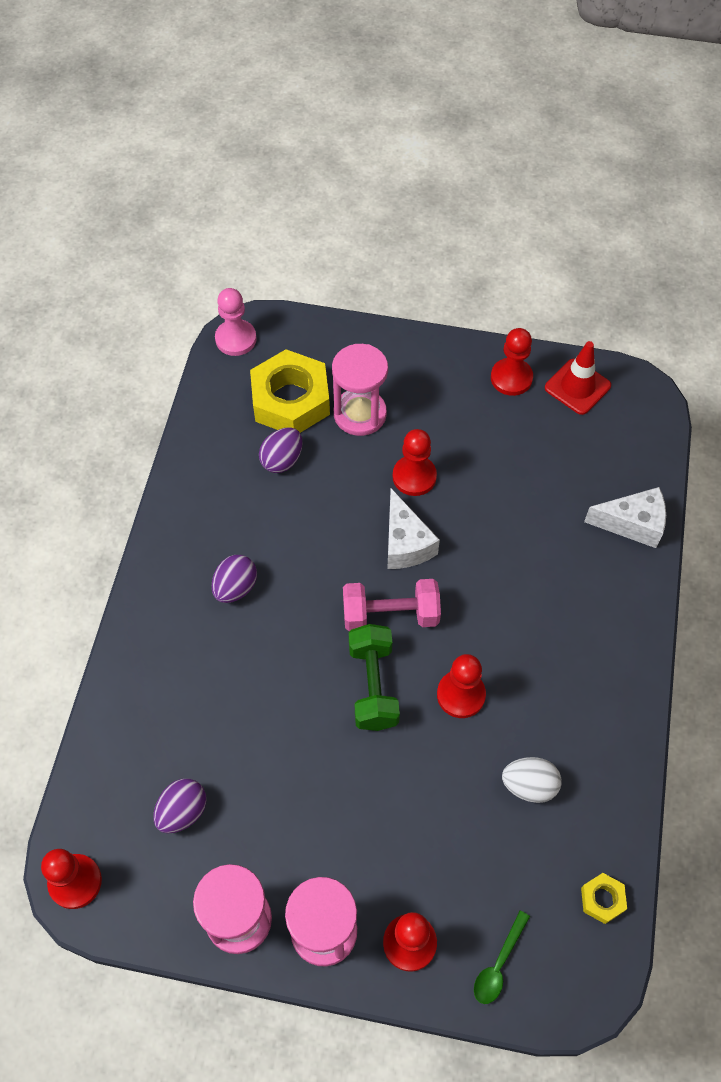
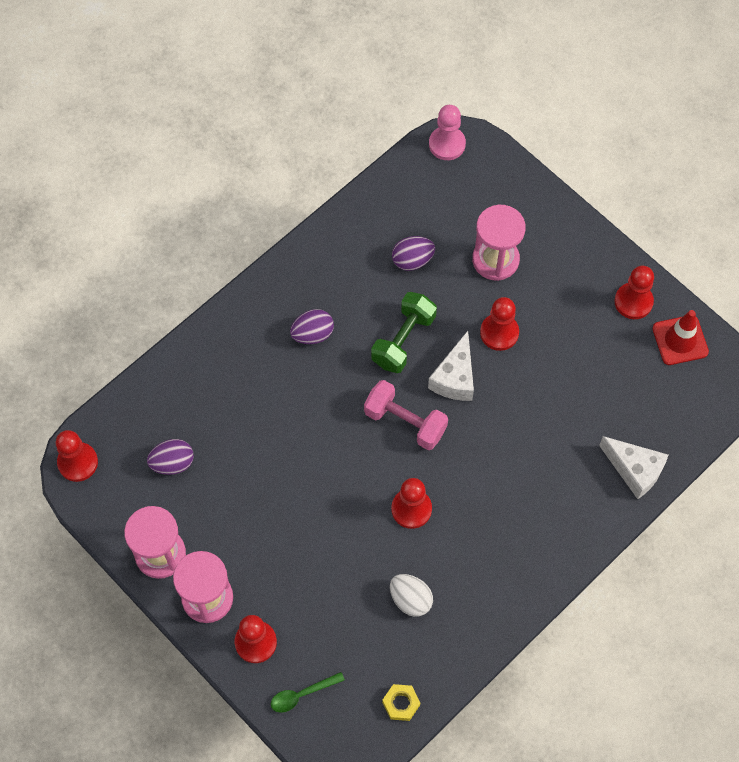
camera: 35 degrees right, 5 degrees up
(290, 400) = (452, 218): yellow nut -> none
(373, 686) = (356, 463): green dumbbell -> green dumbbell (403, 340)

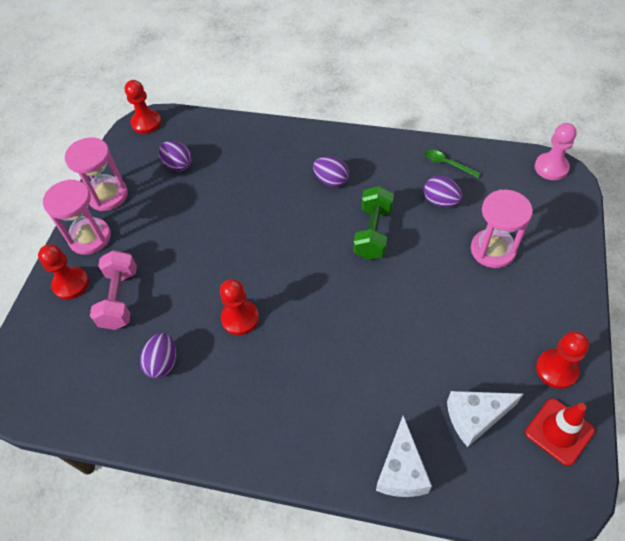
camera: 60 degrees right, 10 degrees down
(302, 694) = (43, 336): green spoon -> green spoon (447, 164)
(401, 703) = (68, 409): yellow nut -> none
(403, 340) = (373, 233): green dumbbell -> green dumbbell turned 75 degrees counterclockwise
(405, 422) = (309, 272): pink dumbbell -> pink dumbbell (120, 299)
(410, 599) = (163, 363): white egg -> purple egg
(455, 378) = (371, 282): white cheese -> white cheese (475, 418)
(499, 333) = (435, 288): red pawn -> none

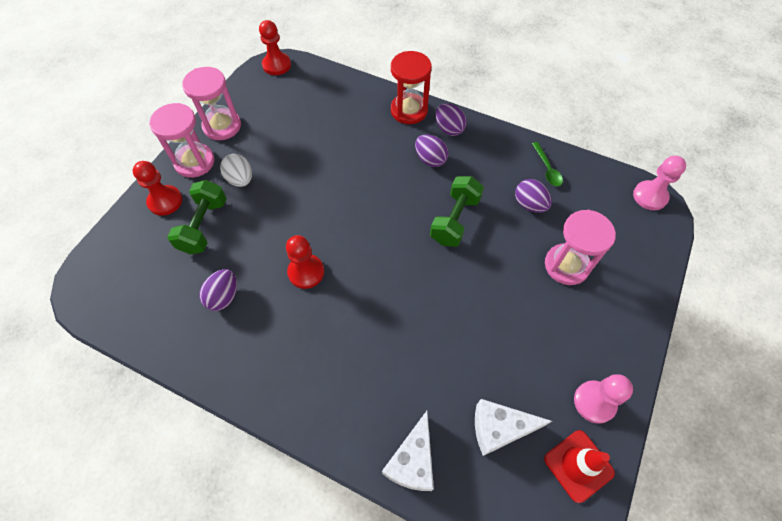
camera: 10 degrees right, 5 degrees up
(120, 299) = (204, 226): pink dumbbell -> green dumbbell
(144, 244) = (240, 179): none -> white egg
(178, 165) = (293, 112): purple egg -> purple egg (449, 129)
(295, 138) = (409, 110): none -> red hourglass
(447, 164) = (547, 169): green spoon -> green spoon turned 150 degrees counterclockwise
(556, 369) = (594, 402): red pawn -> pink pawn

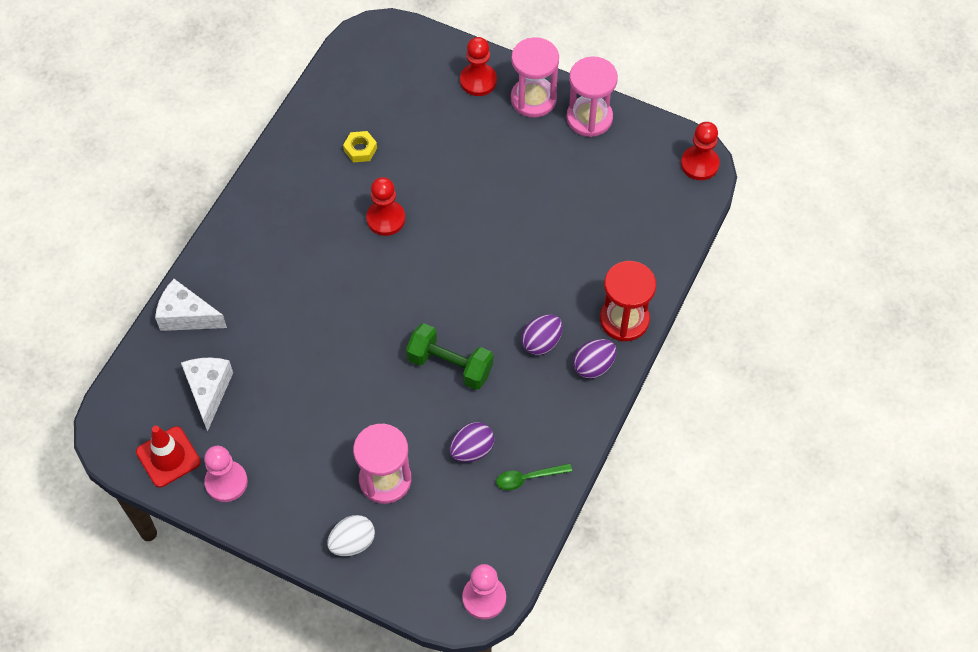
camera: 90 degrees right, 0 degrees up
(204, 226) = (445, 120): green dumbbell -> none
(224, 296) = (360, 149): purple egg -> yellow nut
(240, 179) = (508, 146): white egg -> white egg (352, 542)

